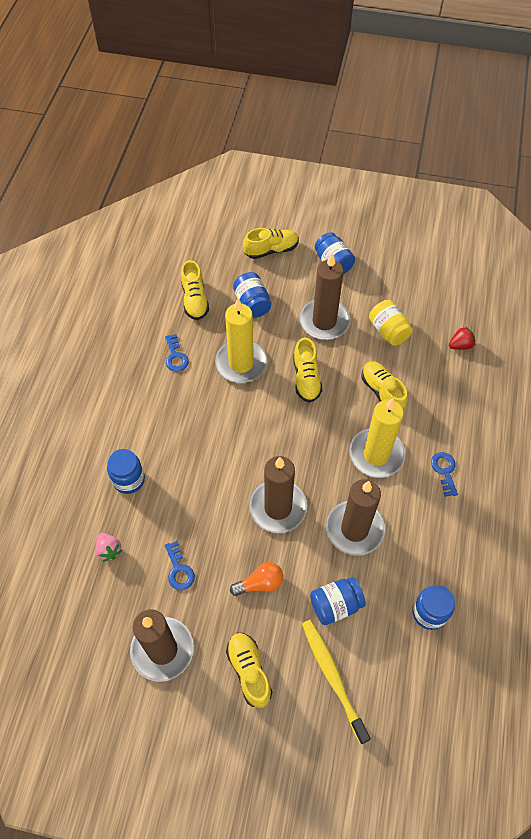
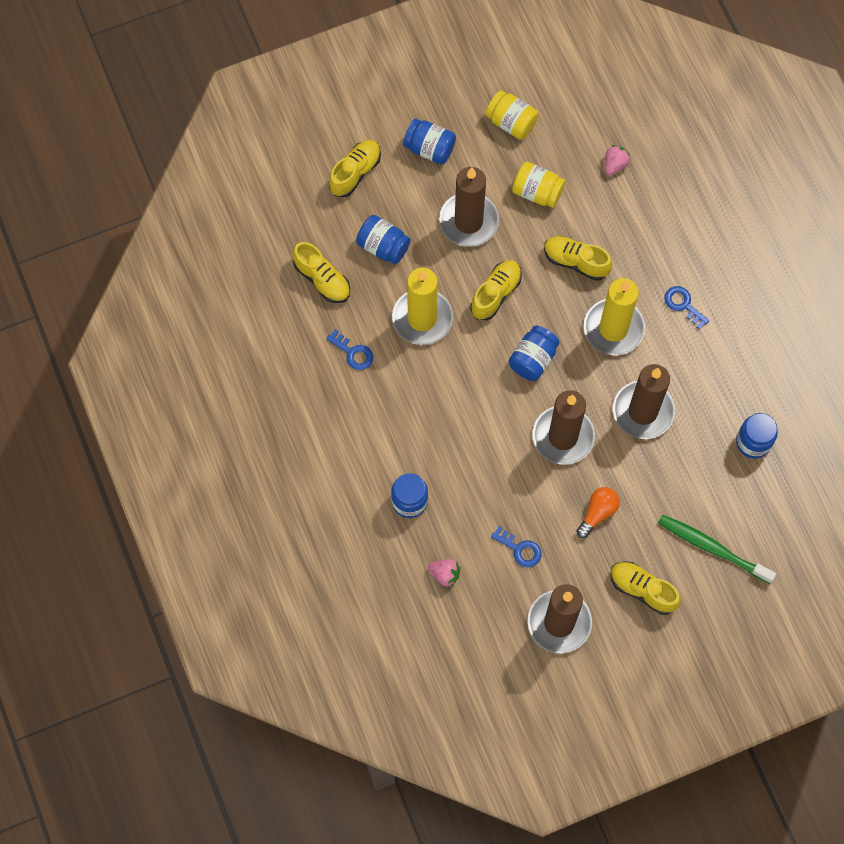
camera: 35 degrees left, 10 degrees up
(306, 378) = (495, 294): yellow shoe -> yellow shoe turned 105 degrees counterclockwise
(333, 678) = (713, 548): yellow toothbrush -> green toothbrush
(335, 605) = (673, 488): blue jar -> blue jar (533, 359)
(403, 278) = (511, 122): none -> yellow jar
(460, 345) = (615, 165): red strawberry -> pink strawberry

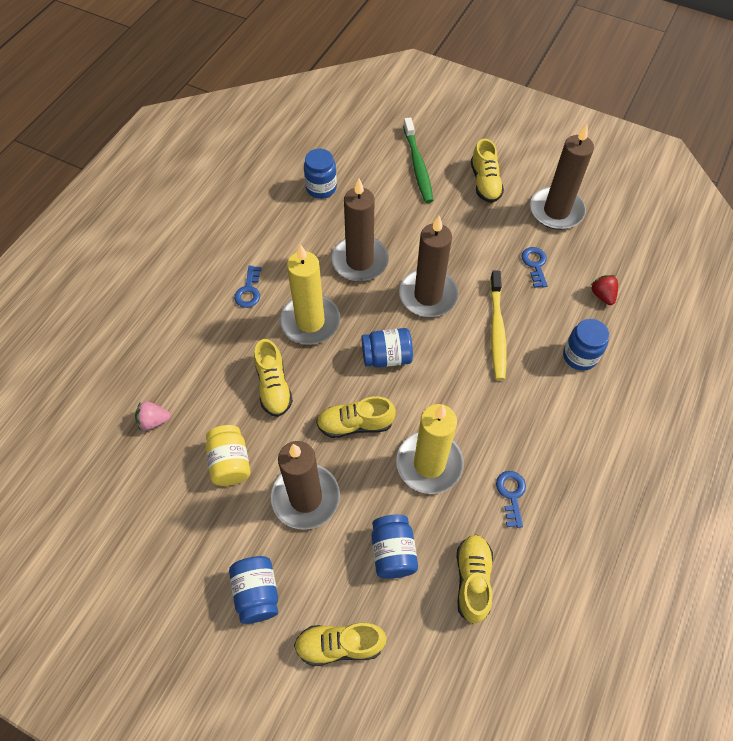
camera: 130 degrees left, 10 degrees down
(445, 574) = (602, 295): pink strawberry -> red strawberry
(486, 461) = (496, 329): none -> yellow toothbrush
(511, 122) = (171, 539): yellow jar -> none
(597, 513) = (461, 238): orange light bulb -> none

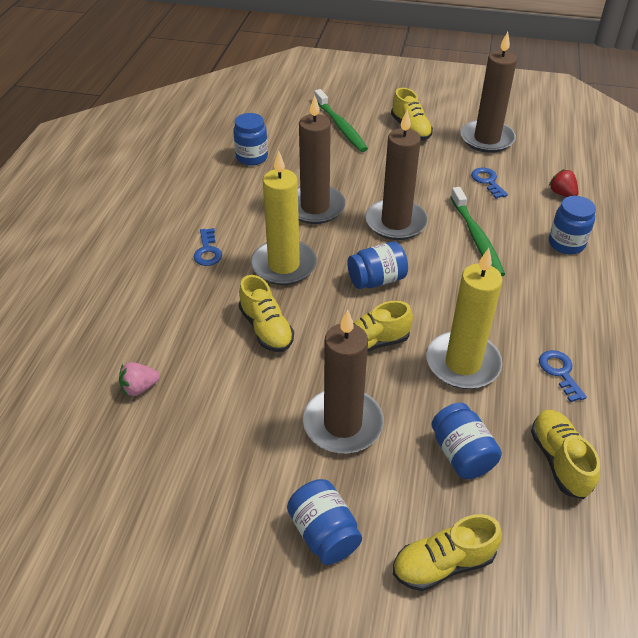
camera: 15 degrees left, 15 degrees down
(230, 463) = (243, 409): yellow jar -> none
(496, 329) = (476, 237): yellow toothbrush -> green toothbrush

